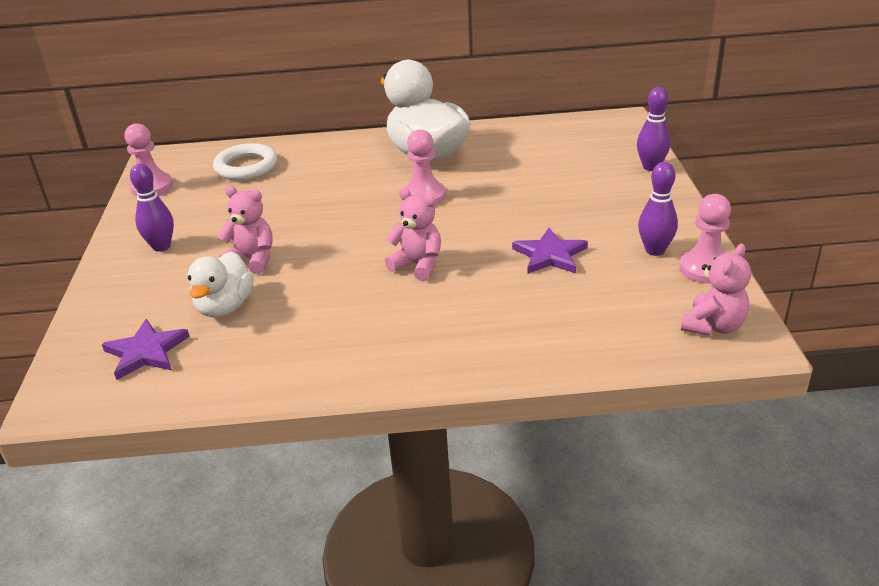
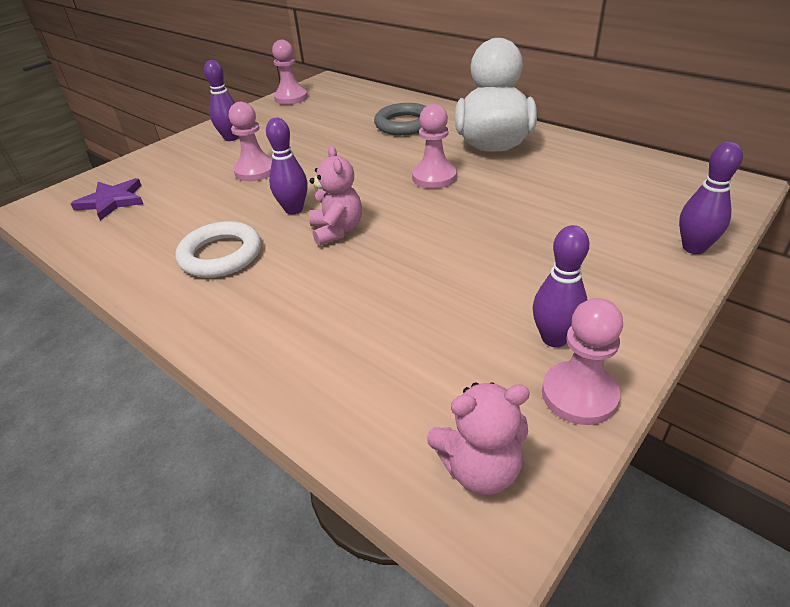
camera: 45 degrees right, 5 degrees up
(225, 307) = (189, 195): white duck -> none
(246, 167) = (359, 106): white ring -> white ring (221, 255)
(252, 260) = (256, 171): pink teddy bear -> pink pawn
(323, 166) = (404, 124): none -> grey ring
(352, 269) = (294, 209): none -> purple bowling pin
(550, 255) = (446, 282): purple star -> none

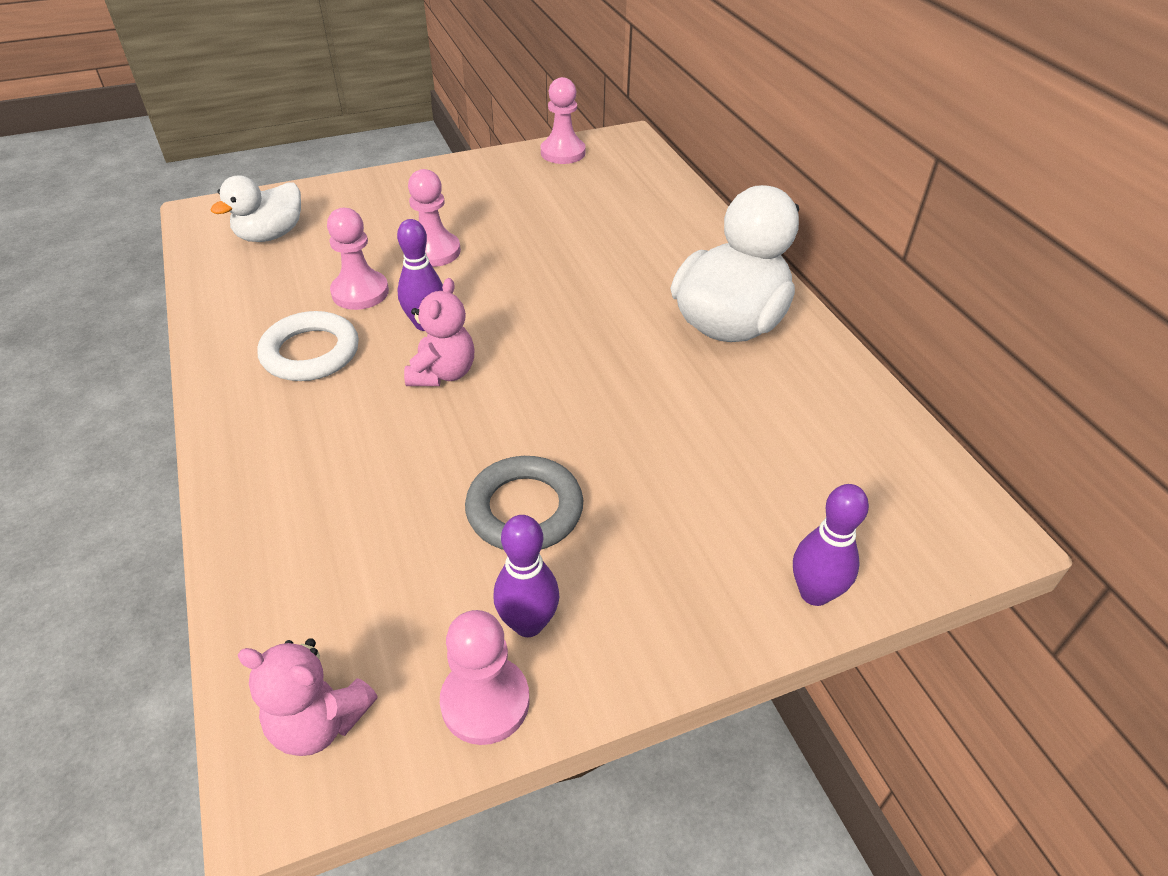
camera: 25 degrees right, 5 degrees up
(112, 201) = (271, 235): purple star -> white duck
(231, 138) = (449, 191): purple bowling pin -> none
(404, 124) = (654, 247): grey ring -> grey ring (524, 509)
(434, 177) = (612, 344): pink pawn -> pink pawn (360, 292)

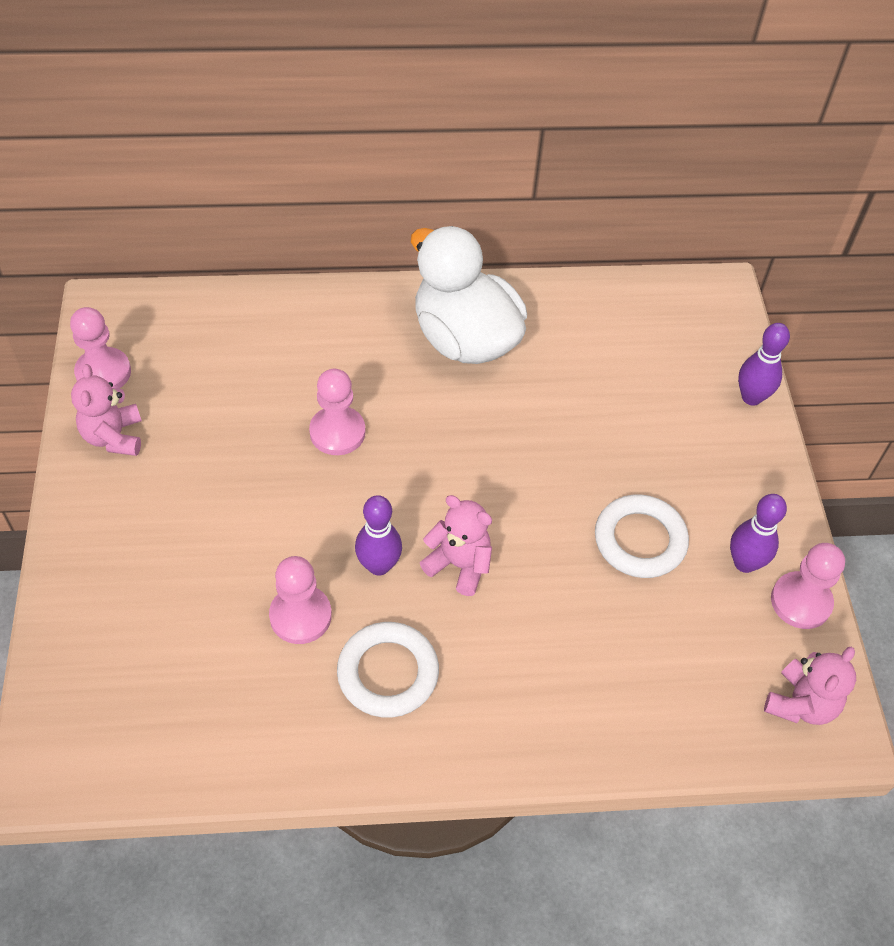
camera: 75 degrees left, 10 degrees up
(271, 235) = (140, 696): white duck -> none
(434, 251) = (253, 536): pink pawn -> pink pawn (337, 432)
(504, 171) = (114, 437): none -> pink teddy bear
(524, 509) = (640, 540): grey ring -> white ring

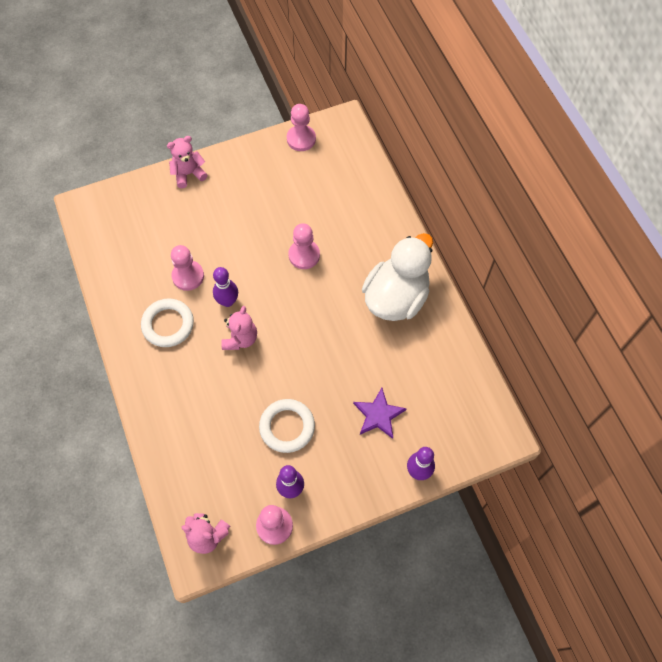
camera: 75 degrees right, 10 degrees up
(114, 437) = (263, 159): pink teddy bear -> pink teddy bear (188, 174)
(652, 417) = (378, 415): none -> purple star

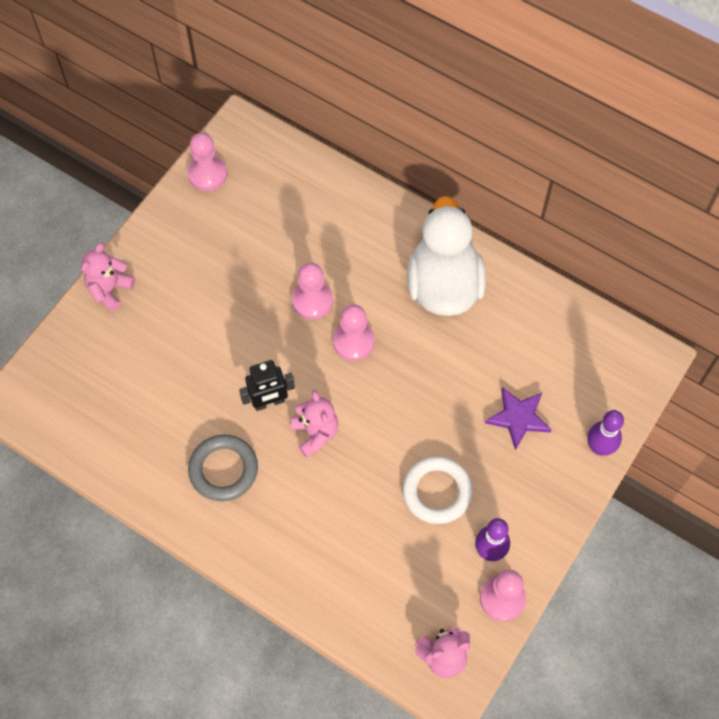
camera: 35 degrees left, 0 degrees up
(168, 324) = (223, 470): white ring -> grey ring
(188, 276) = (202, 403): pink pawn -> pink pawn (353, 341)
(228, 301) = (269, 402): purple bowling pin -> black robot

